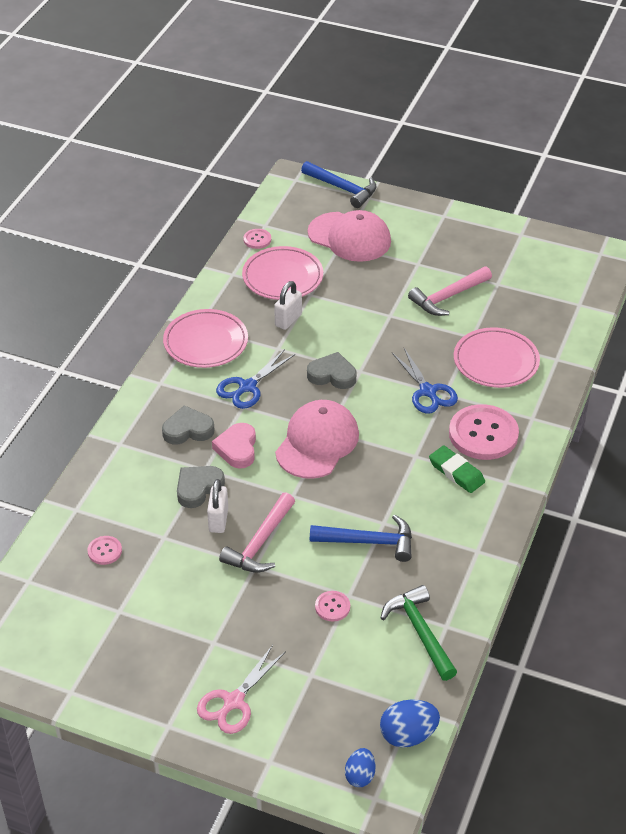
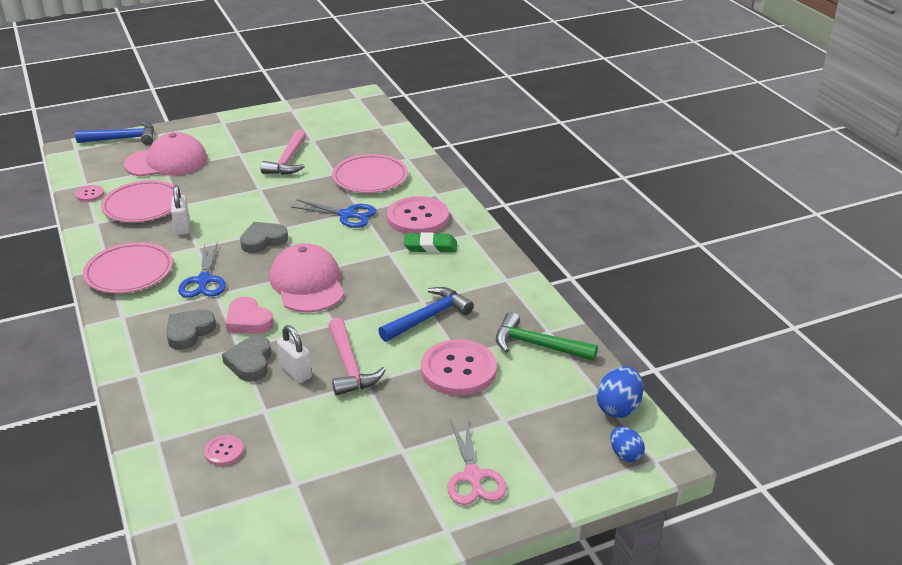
camera: 45 degrees left, 10 degrees down
(332, 607) = (458, 370): pink button -> pink button, size x2.18

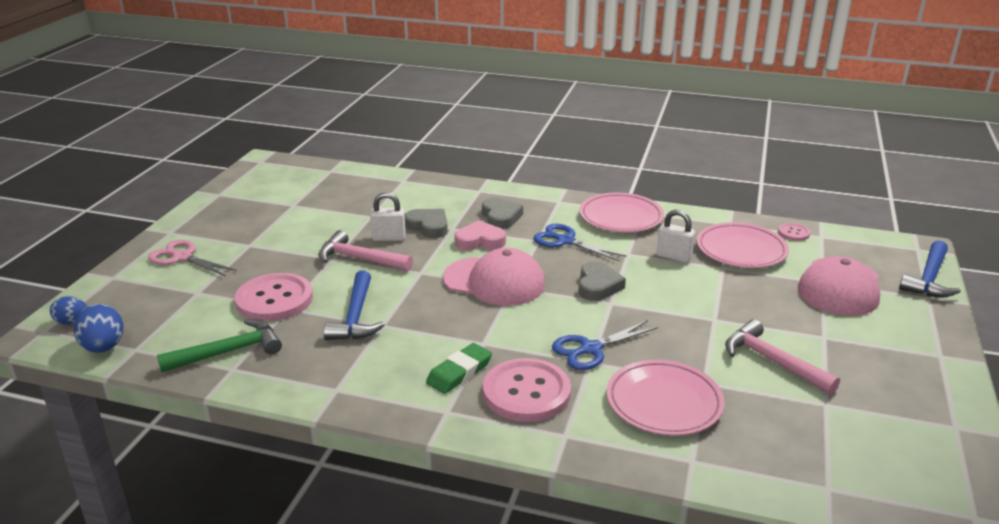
camera: 130 degrees right, 5 degrees down
(224, 451) = (357, 194): pink button -> none

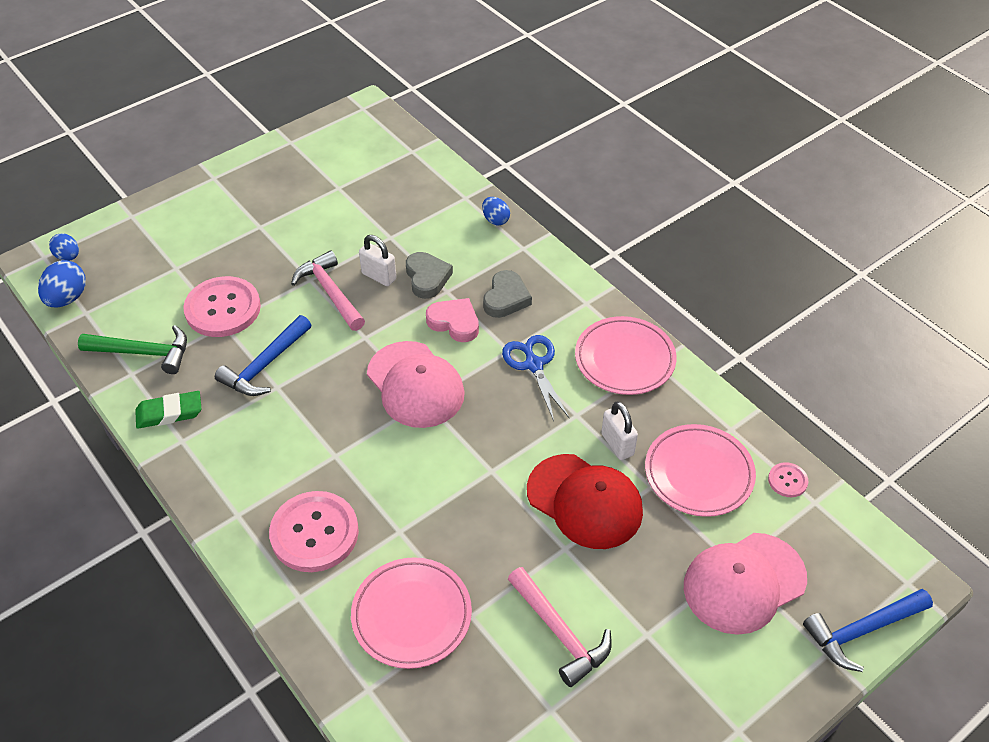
camera: 35 degrees right, 20 degrees up
(182, 257) = (197, 216): pink scissors -> none
(440, 184) = (495, 220): none -> blue egg
(459, 372) = (285, 478): green eraser -> green eraser (169, 413)
(590, 349) = (414, 517): blue scissors -> none
(598, 286) = (502, 442): grey heart -> none
(693, 291) = (585, 501): none -> red cap
(772, 361) = (559, 632): pink hammer -> pink hammer turned 150 degrees clockwise

